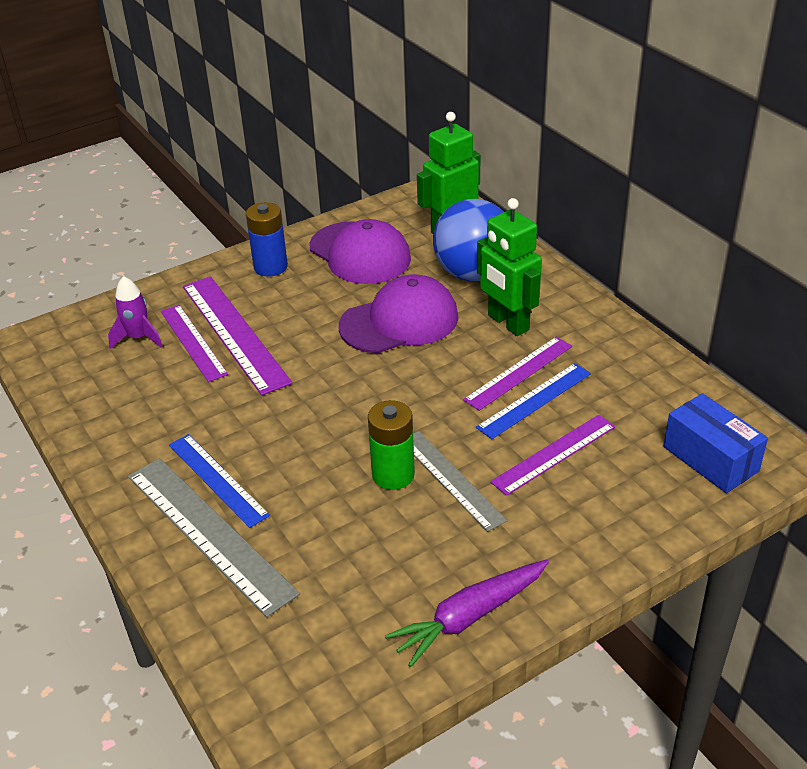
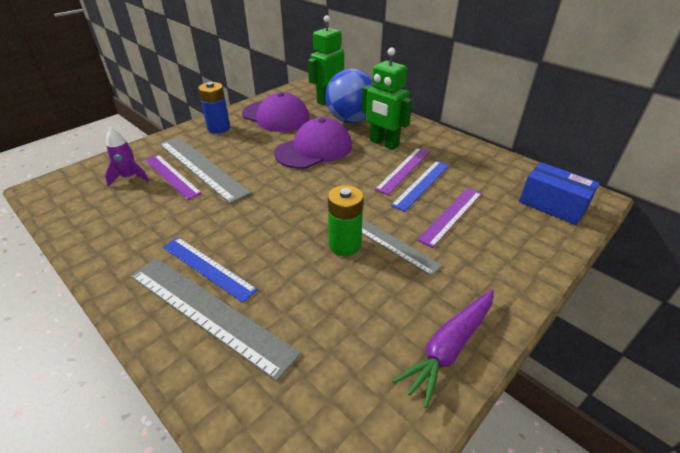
camera: 15 degrees left, 0 degrees up
(234, 333) = (201, 167): purple ruler -> grey ruler

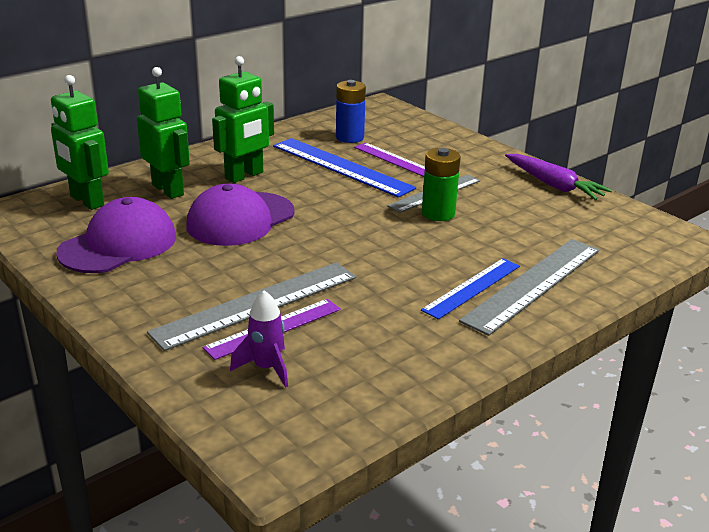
camera: 85 degrees left, 10 degrees down
(219, 128) = (132, 295): blue battery -> blue battery (349, 137)
(314, 149) = (240, 219): purple cap -> purple cap turned 105 degrees counterclockwise
(351, 120) = (168, 190): blue ball -> green robot
(404, 169) = (309, 172): purple ruler -> none
(422, 184) = (341, 166): blue ruler -> blue ruler, size x1.56
(552, 205) = (388, 120): blue box -> none

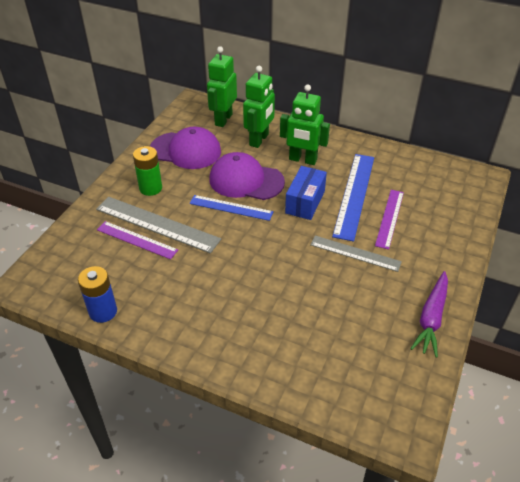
camera: 65 degrees right, 15 degrees up
(266, 368) = (98, 251): purple rocket -> none
(323, 195) = (305, 202): none -> blue box
(349, 137) = (405, 182): blue battery -> blue battery (103, 311)
(438, 213) = (324, 264): green battery -> green battery (150, 188)
(472, 288) = (233, 312): blue ruler -> blue ruler (231, 208)
(533, 284) = (259, 344): grey ruler -> none

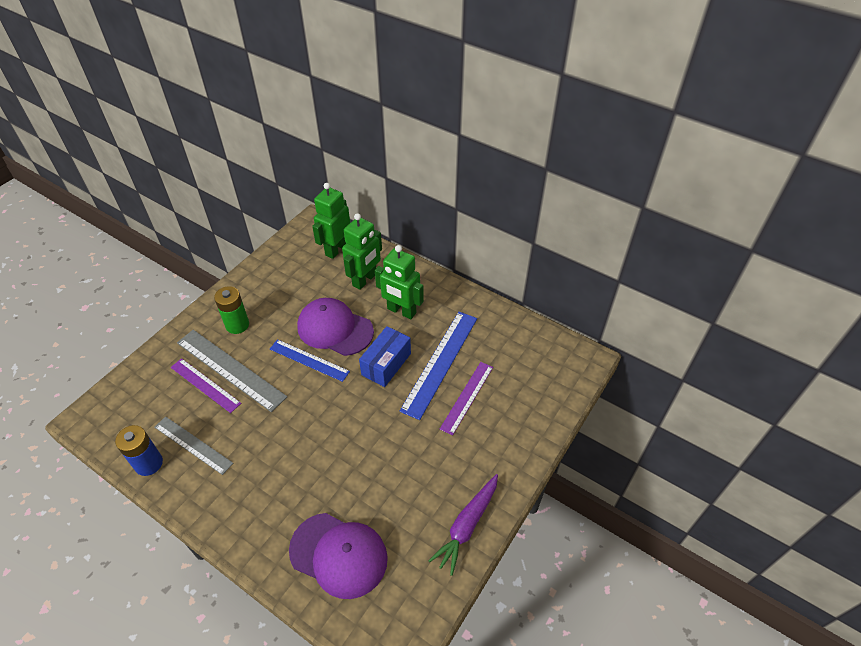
camera: 10 degrees right, 5 degrees up
(186, 150) = (286, 283): purple cap -> purple cap (339, 555)
(355, 253) = (416, 435): grey ruler -> grey ruler (193, 445)

